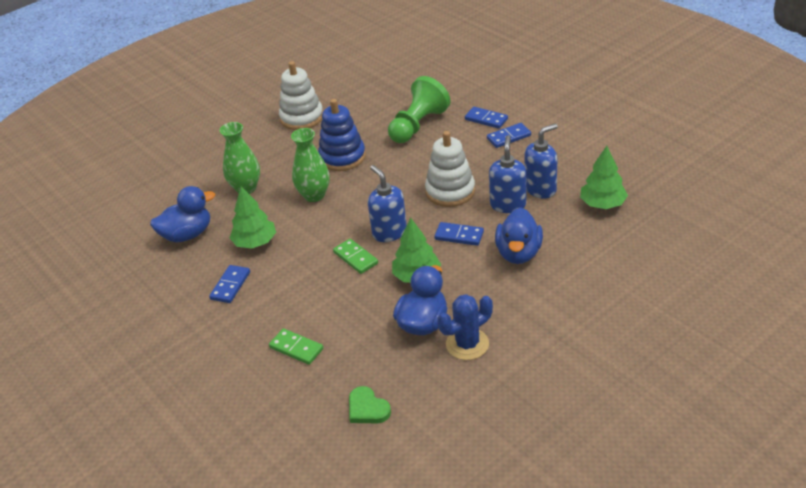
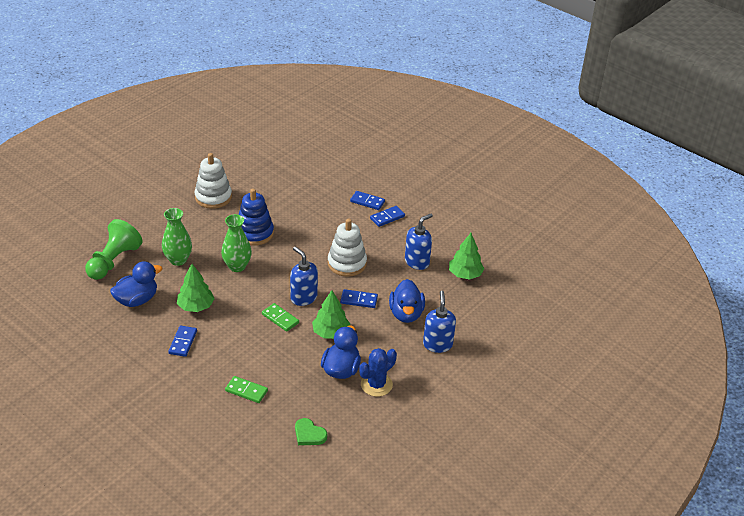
camera: 15 degrees left, 0 degrees up
(418, 125) = (312, 206): green pawn -> green pawn (114, 261)
(508, 205) = (393, 275): blue soap dispenser -> blue soap dispenser (437, 344)

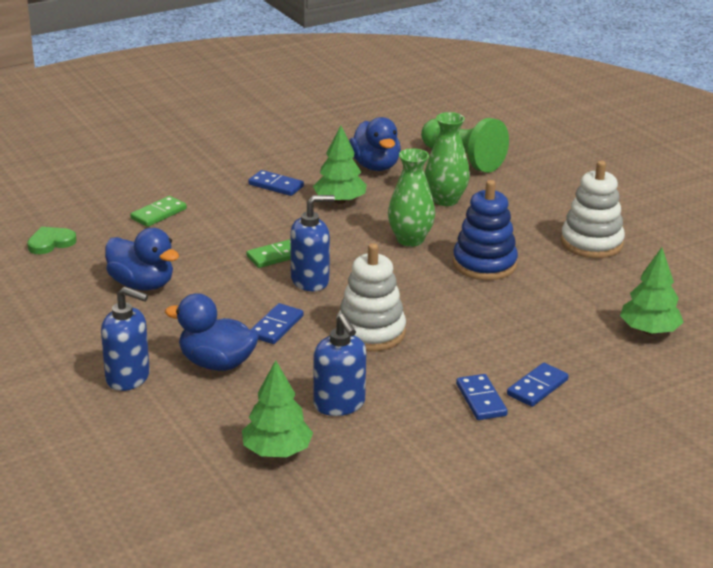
camera: 110 degrees right, 10 degrees down
(330, 333) = (220, 289): green tree -> green tree (649, 331)
(376, 384) = (91, 306): blue cactus -> none

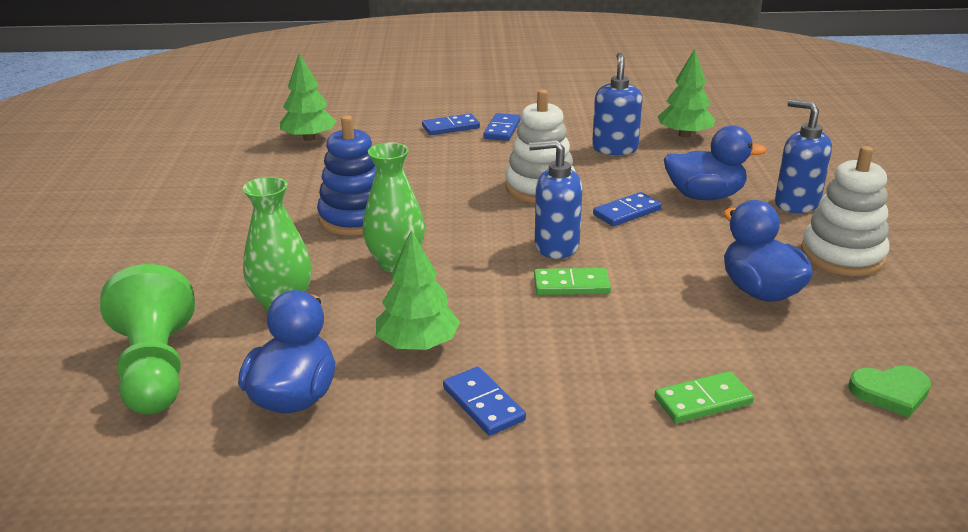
camera: 150 degrees left, 0 degrees up
(216, 363) = (704, 196): blue duck -> blue duck turned 45 degrees counterclockwise
(591, 243) = (220, 211): white stacking toy -> white stacking toy (842, 255)

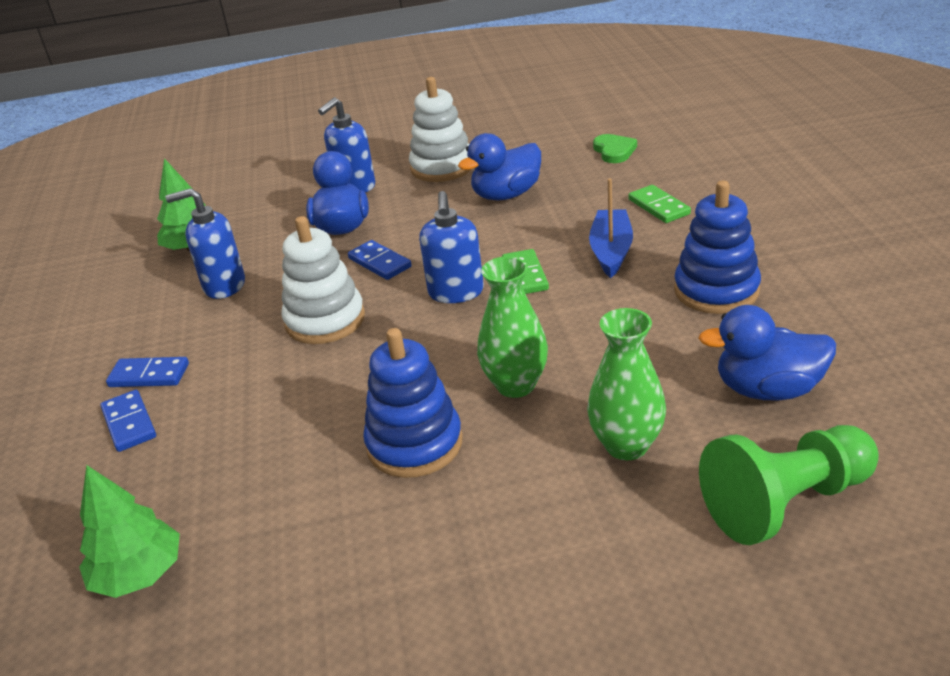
camera: 95 degrees left, 5 degrees up
(418, 344) = (654, 339): green tree -> none
(483, 404) = (716, 290): blue domino -> blue stacking toy
(600, 345) = (611, 251): none -> blue boat

